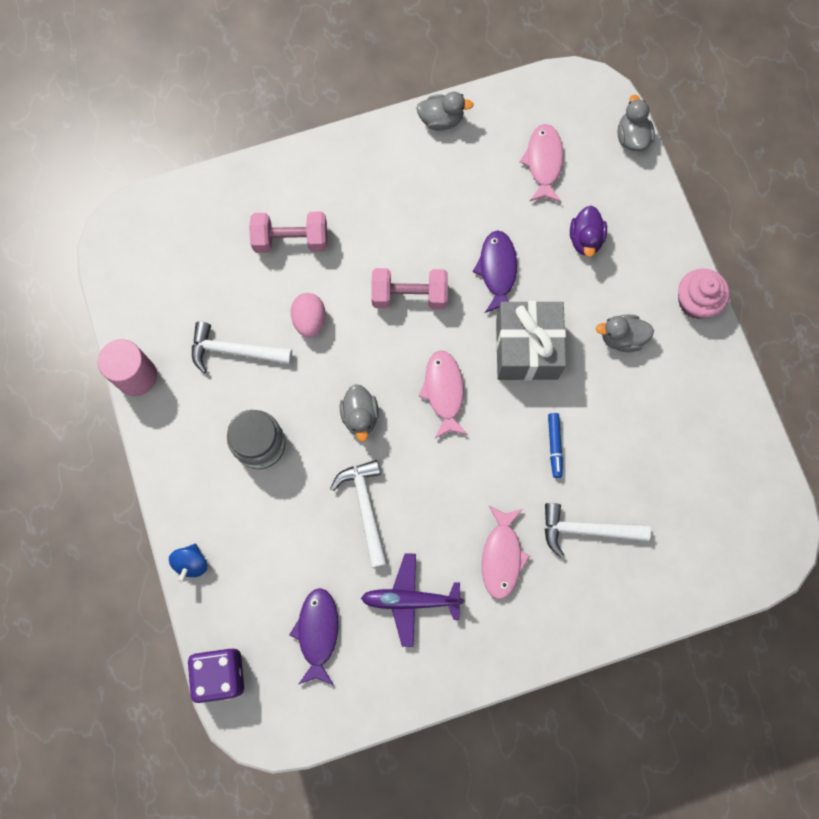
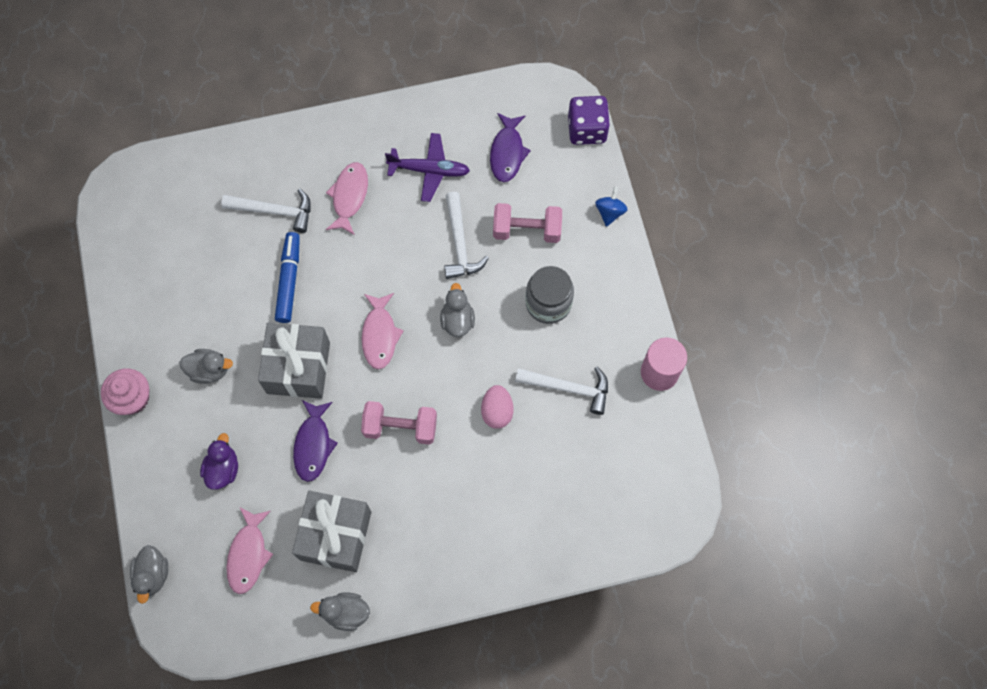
camera: 175 degrees left, 5 degrees down
(291, 240) = (510, 493): pink dumbbell -> pink dumbbell (527, 230)
(461, 186) = (335, 535): none -> grey gift
(554, 446) = (289, 280): blue marker -> blue marker, size x1.63

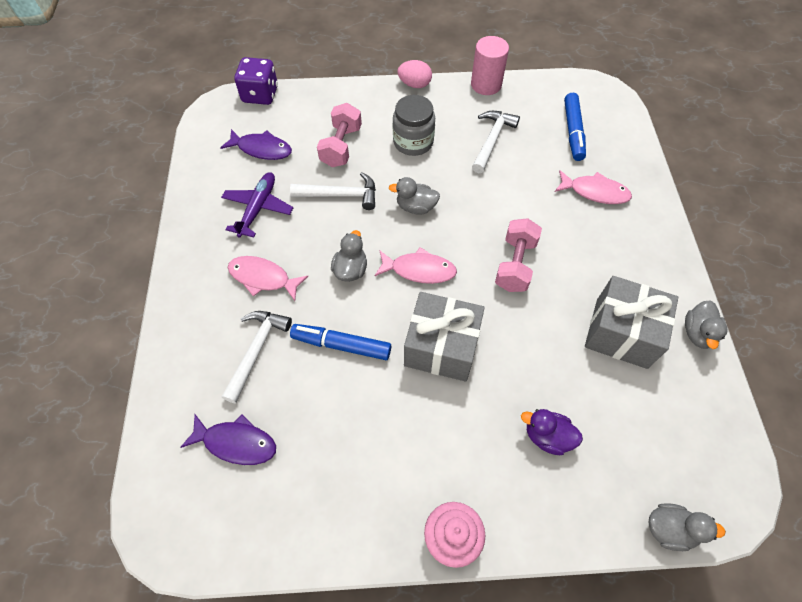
camera: 80 degrees left, 10 degrees down
(209, 370) = (430, 440): grey duck -> grey duck (350, 269)
(248, 554) = (643, 419): pink fish -> pink fish (595, 192)
(313, 445) = (526, 342): purple fish -> purple fish (236, 443)
(497, 411) = (507, 190): pink egg -> pink egg (414, 84)
(602, 480) = (573, 131): none -> blue marker
(610, 212) = (341, 92): blue spinning top -> none

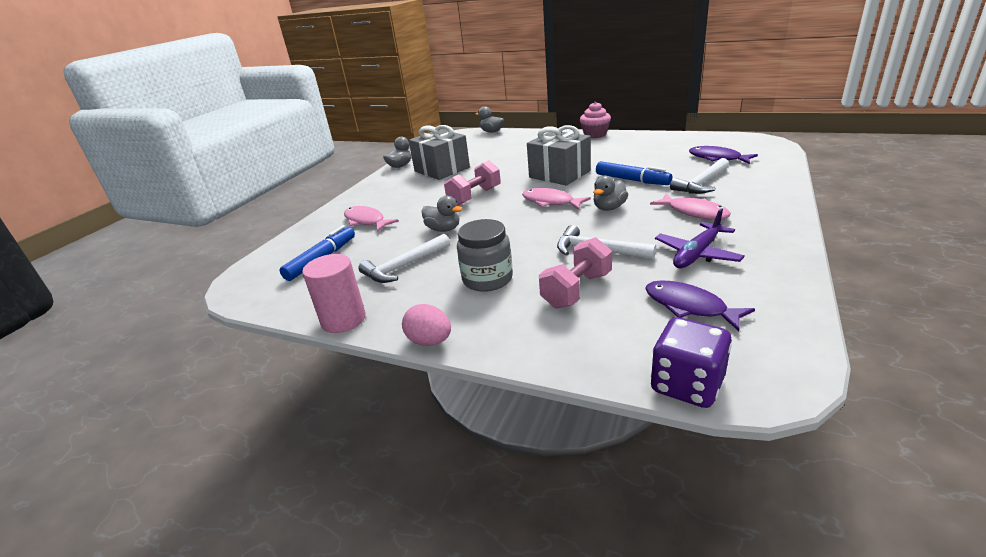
camera: 150 degrees left, 30 degrees down
(416, 207) = (525, 233): grey duck -> grey duck (443, 229)
(547, 436) = (522, 149): purple duck -> none

